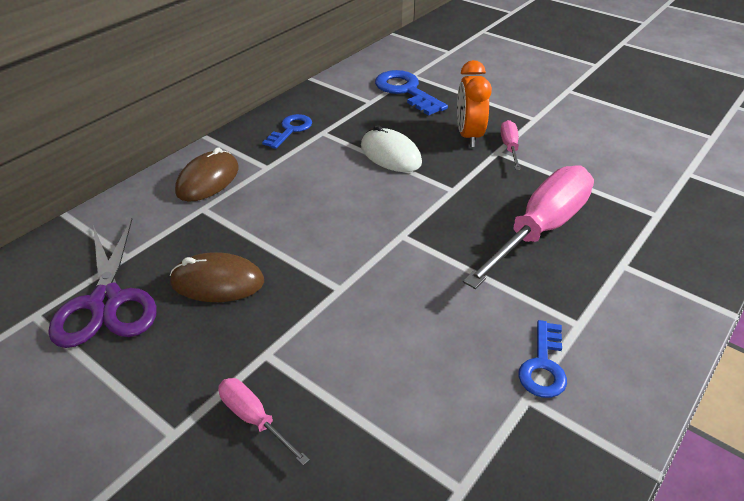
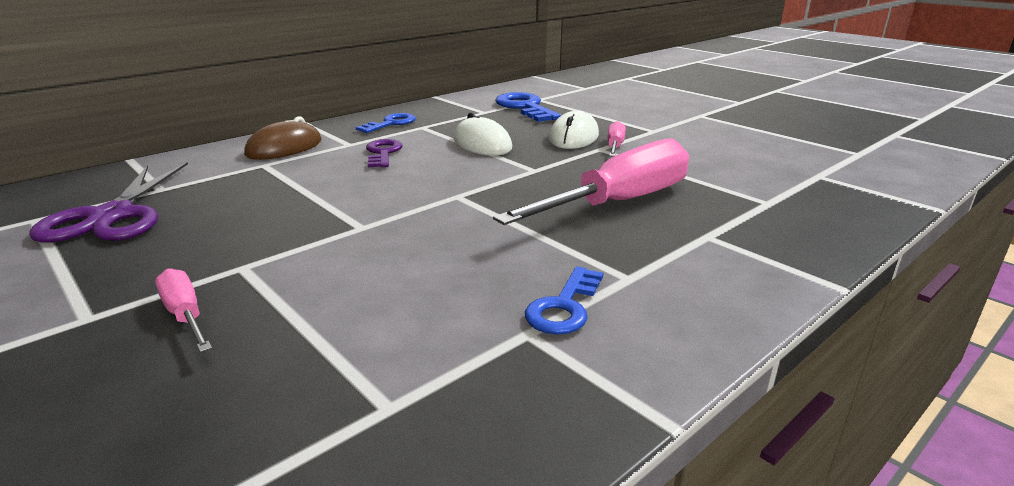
camera: 10 degrees right, 15 degrees down
(217, 282) = (235, 212): brown mouse -> none
(306, 179) = (383, 153): none -> purple key
(468, 136) = (574, 137): orange clock -> white mouse

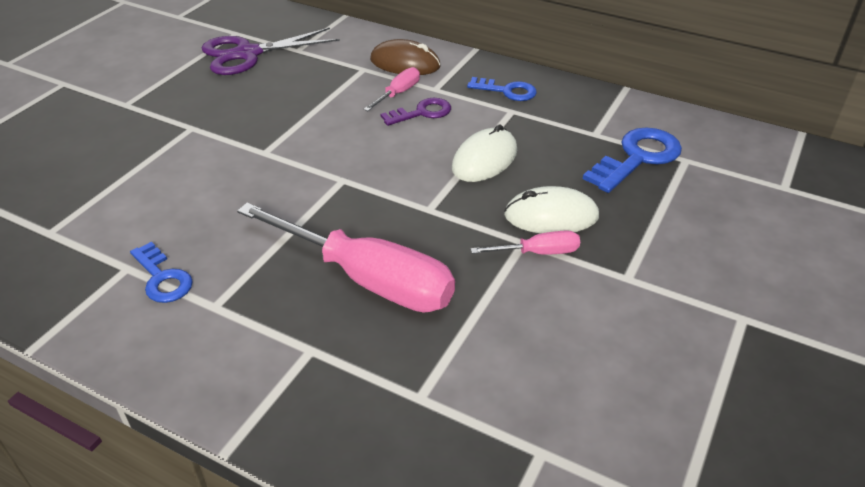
camera: 70 degrees right, 15 degrees up
(185, 315) = (131, 132): pink screwdriver -> pink screwdriver (398, 93)
(564, 307) = (162, 278): blue key -> blue key turned 135 degrees counterclockwise

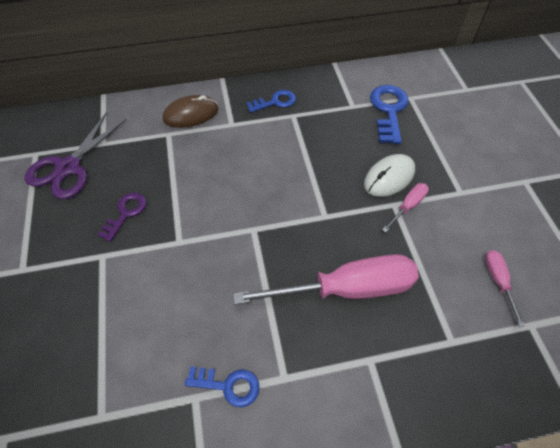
camera: 40 degrees left, 15 degrees up
(398, 93) = (213, 141): pink screwdriver -> pink screwdriver (498, 281)
(422, 113) = (244, 148): purple key -> purple key (126, 213)
(484, 159) = (316, 160): white mouse -> none

